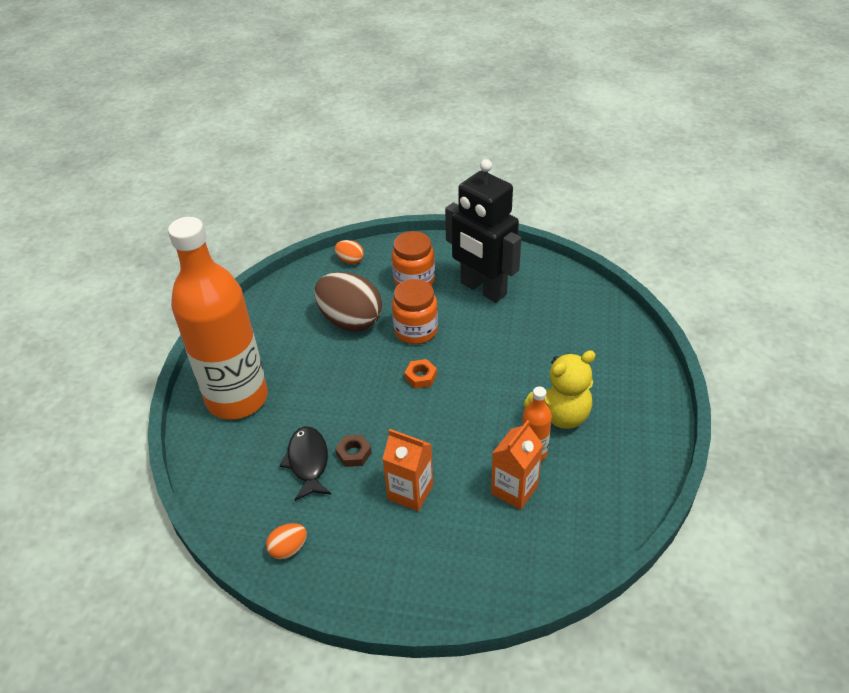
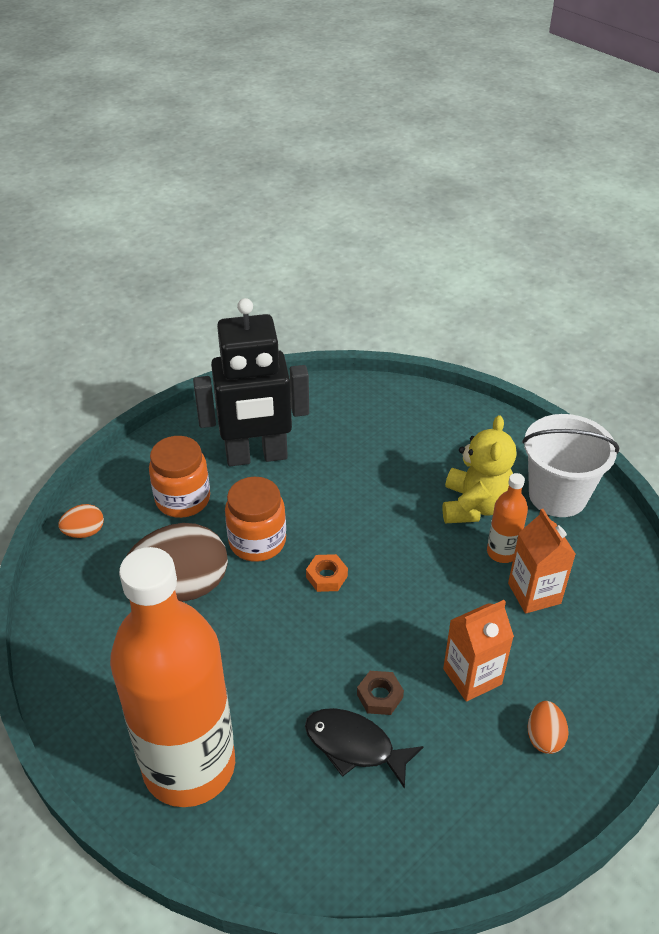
camera: 55 degrees left, 0 degrees up
(288, 549) = (462, 833): orange egg -> orange egg (544, 737)
(624, 456) = (557, 495): none -> white bucket

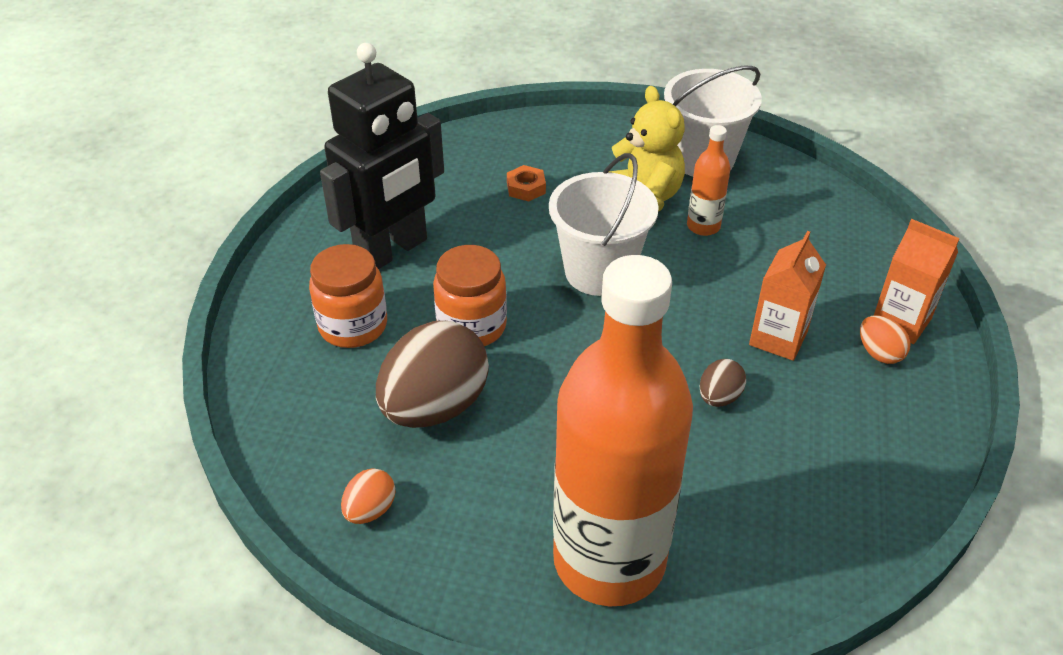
camera: 35 degrees left, 0 degrees up
(84, 532) = (272, 410): orange egg -> orange egg (370, 510)
(326, 576) = (570, 323): orange nut -> orange nut (526, 188)
(354, 746) = (739, 451): black fish -> none
(379, 696) = (719, 397): brown nut -> brown egg
(385, 547) = (599, 272): none -> white bucket
(534, 593) = (761, 246): orange carton -> orange carton (901, 321)

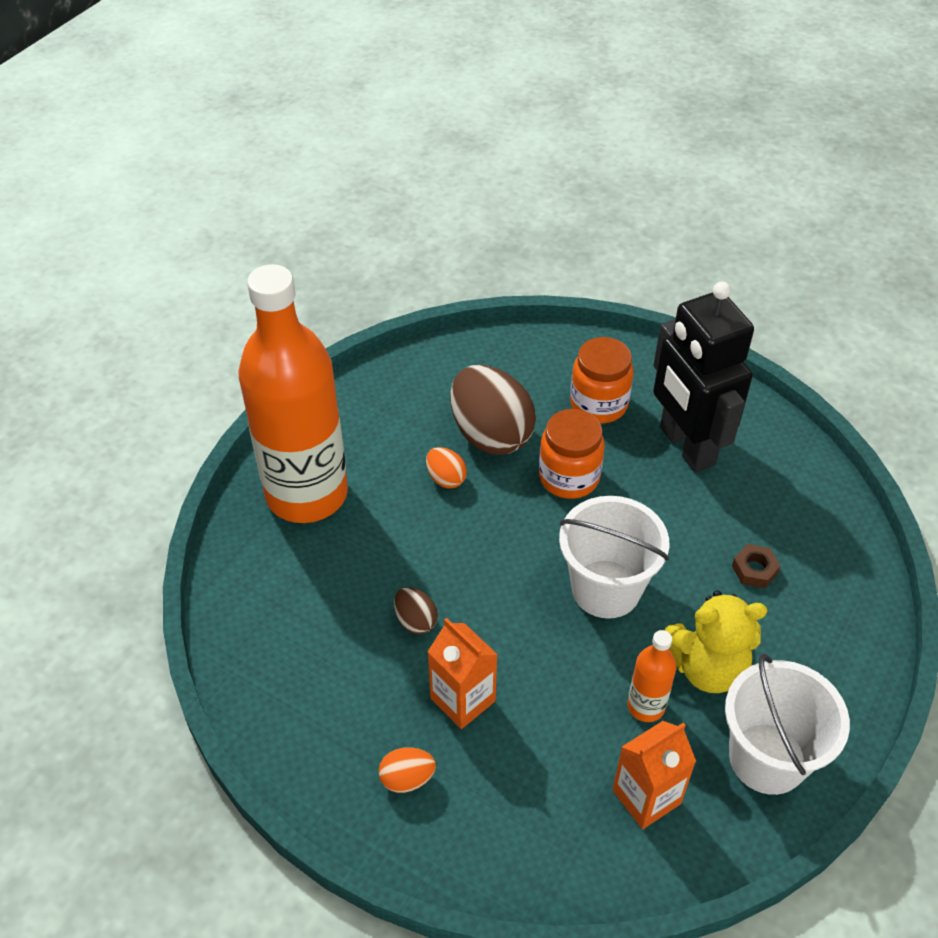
camera: 110 degrees right, 5 degrees up
(370, 510) = (414, 382): orange egg -> orange egg (446, 478)
(526, 188) = (754, 569): orange nut -> brown nut
(901, 321) = (438, 825): orange carton -> orange carton (646, 797)

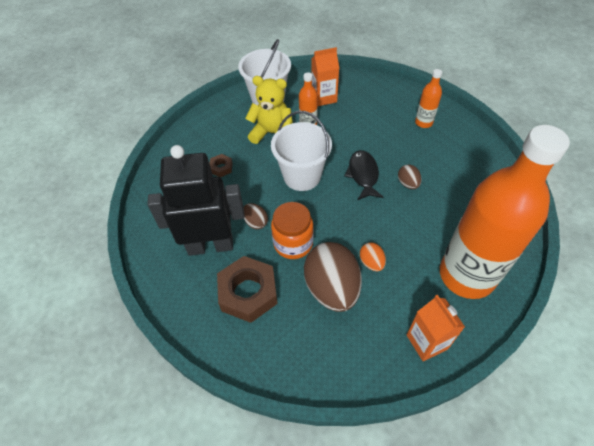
camera: 160 degrees left, 5 degrees up
(407, 778) = (423, 122): orange egg -> orange bottle
(463, 699) = (391, 145): orange carton -> orange carton (427, 341)
(499, 618) = (363, 175): none -> black fish
(598, 404) = (248, 293): orange jar -> brown nut
(640, 493) = (256, 222): none -> brown egg
(686, 446) = (210, 245): black robot -> black robot turned 90 degrees counterclockwise

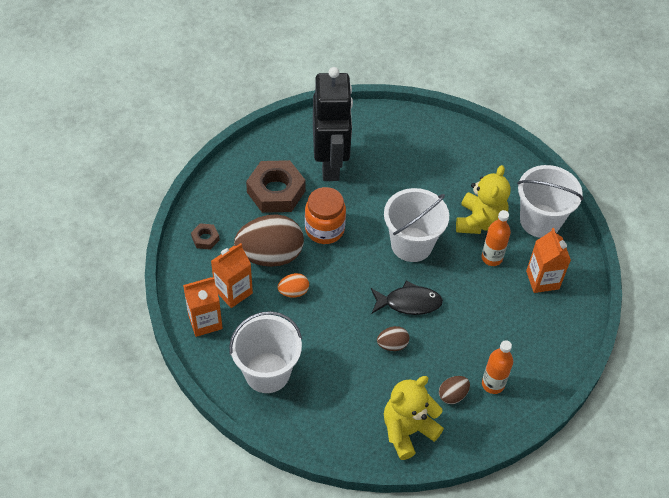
camera: 90 degrees right, 0 degrees up
(221, 168) = (429, 173): brown nut -> brown nut (205, 238)
(256, 222) = (354, 200): brown egg -> brown egg (452, 395)
(383, 318) = (233, 292): none -> orange carton
(466, 275) = (267, 372): orange bottle -> white bucket
(483, 169) = (408, 430): none -> yellow teddy bear

